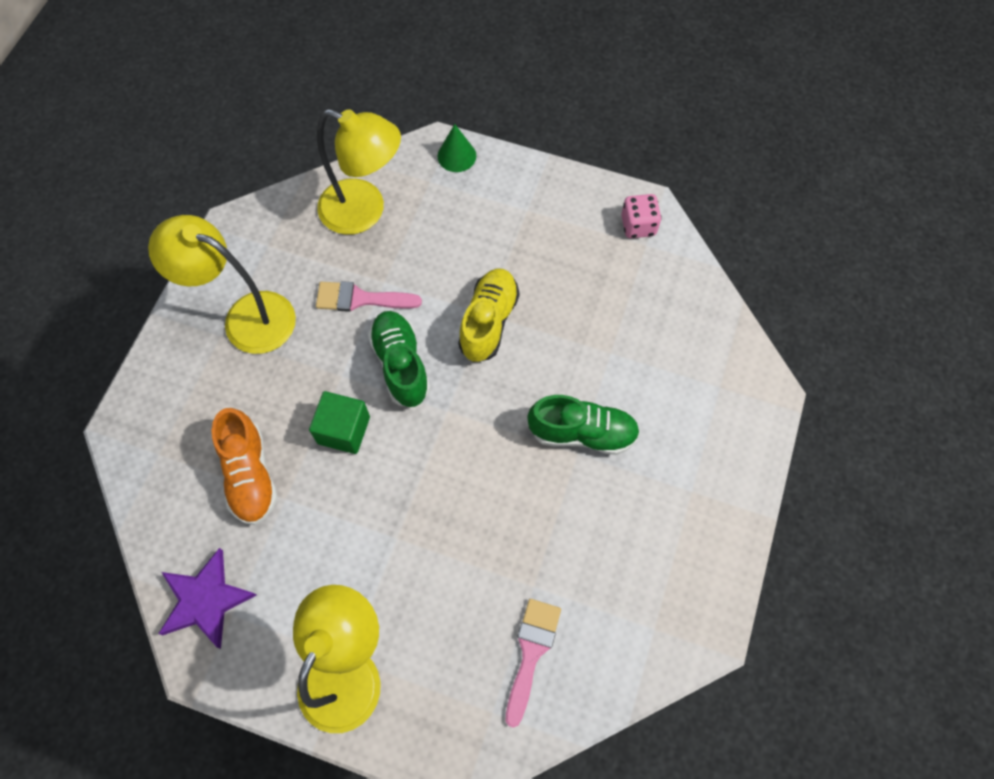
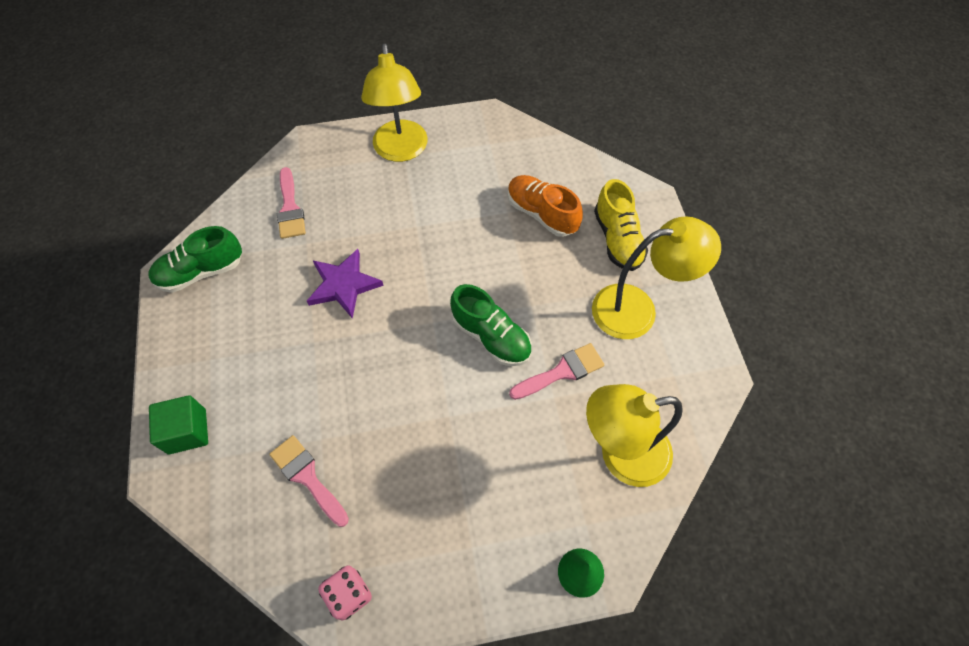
camera: 150 degrees right, 5 degrees down
(205, 600) = (511, 142): purple star -> purple star (344, 285)
(344, 430) = (500, 270): green cube -> green cube (187, 431)
(488, 322) = (442, 410): yellow shoe -> yellow shoe (617, 239)
(582, 433) = (316, 359): green shoe -> green shoe (201, 272)
(636, 326) = (307, 477): none -> pink brush

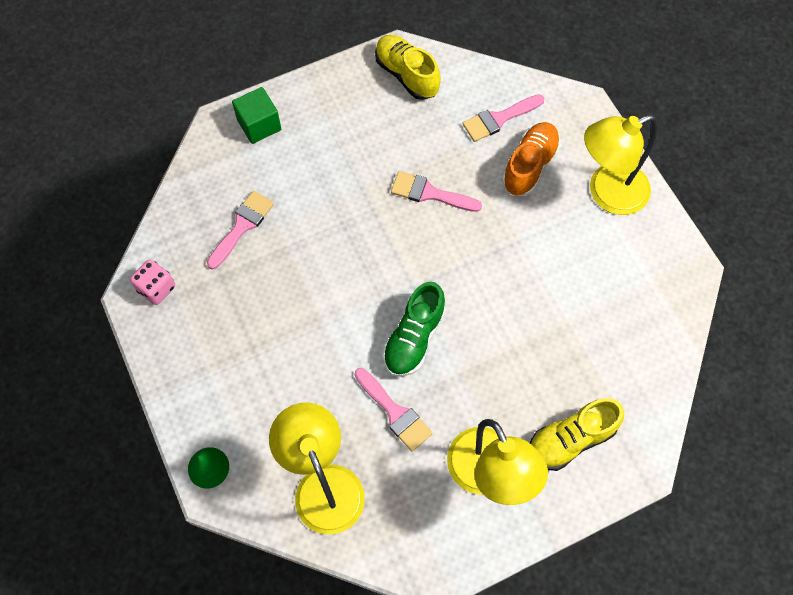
camera: 75 degrees right, 5 degrees up
(201, 272) = (407, 75): green shoe -> yellow shoe
(344, 285) = (429, 193): purple star -> pink brush
(541, 213) = (576, 353): orange shoe -> orange shoe (529, 166)

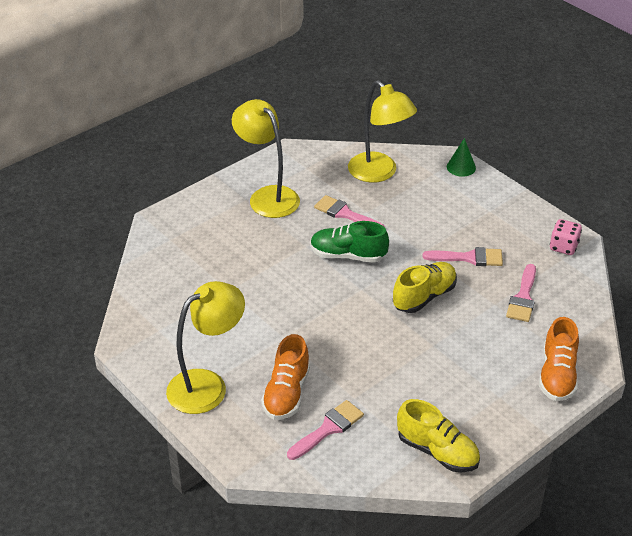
camera: 165 degrees right, 25 degrees down
(259, 125) = (557, 375): green cube -> orange shoe
(414, 338) = (348, 255): green shoe -> green shoe turned 90 degrees counterclockwise
(429, 193) = (373, 353): pink brush -> pink brush (469, 258)
(570, 439) = (212, 223): yellow shoe -> yellow shoe (424, 297)

